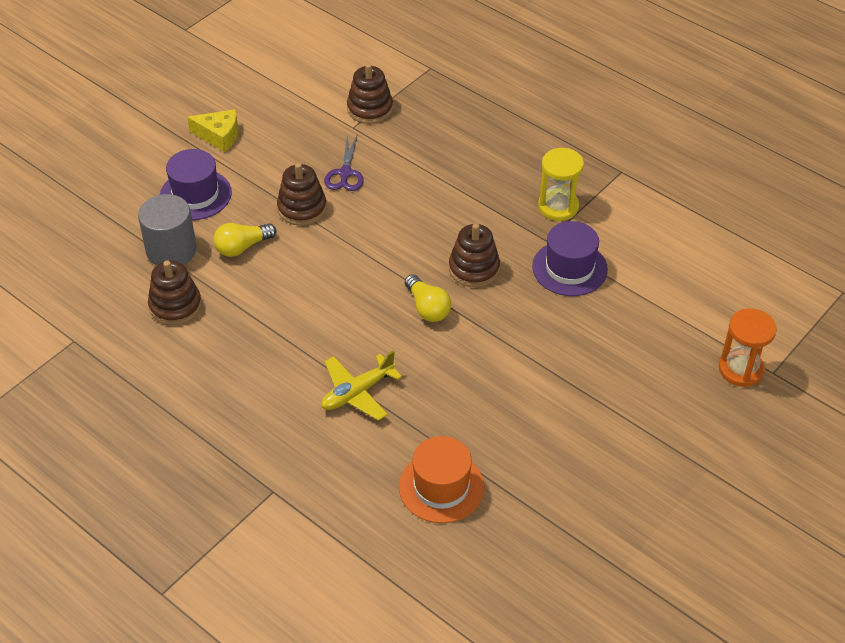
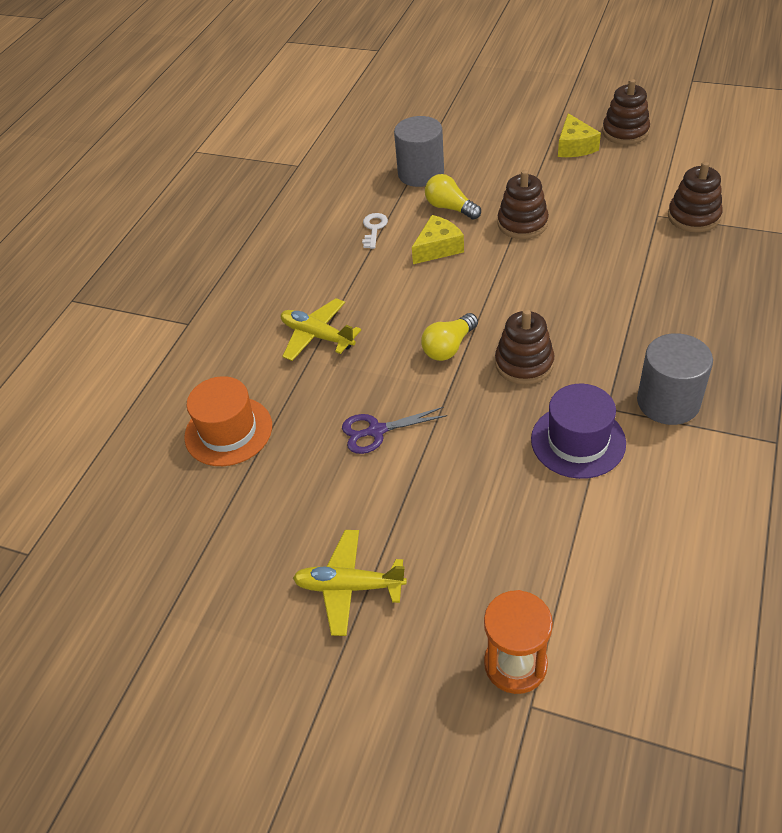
camera: 75 degrees right, 0 degrees up
(175, 306) = (361, 198): brown stacking toy -> brown stacking toy (625, 132)
(195, 194) = (493, 161): purple hat -> none
(231, 310) = (374, 228): none -> white key
(294, 274) = (438, 248): none -> yellow cheese
(345, 173) = (589, 232): purple scissors -> purple scissors (376, 431)
(558, 207) = (668, 402): yellow hourglass -> grey cylinder
(643, 443) = (349, 586): none -> yellow plane

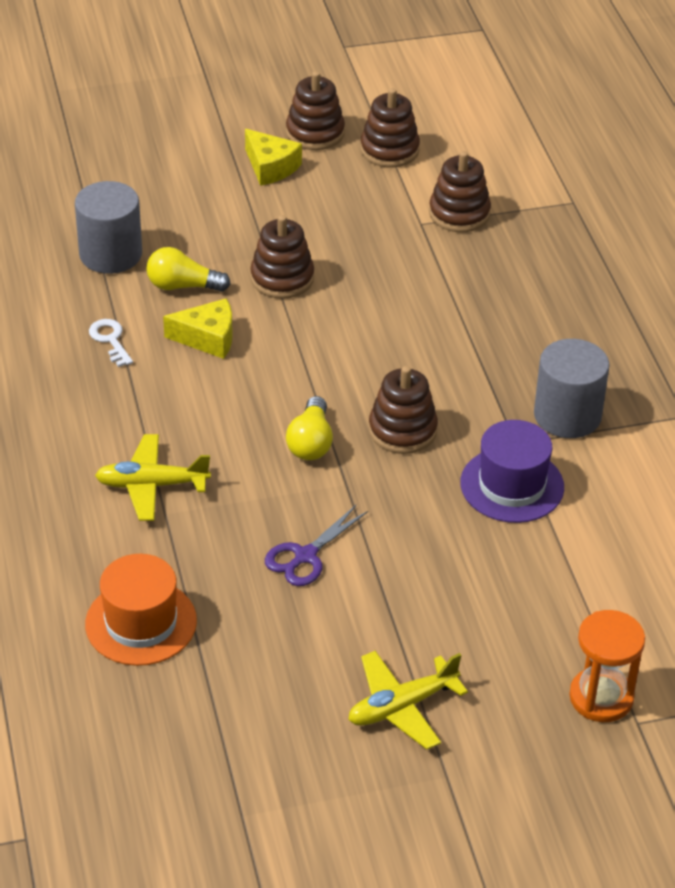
camera: 40 degrees left, 5 degrees down
(438, 248) = (208, 338): yellow cheese -> yellow cheese turned 75 degrees clockwise
(672, 157) = (389, 150): none -> brown stacking toy

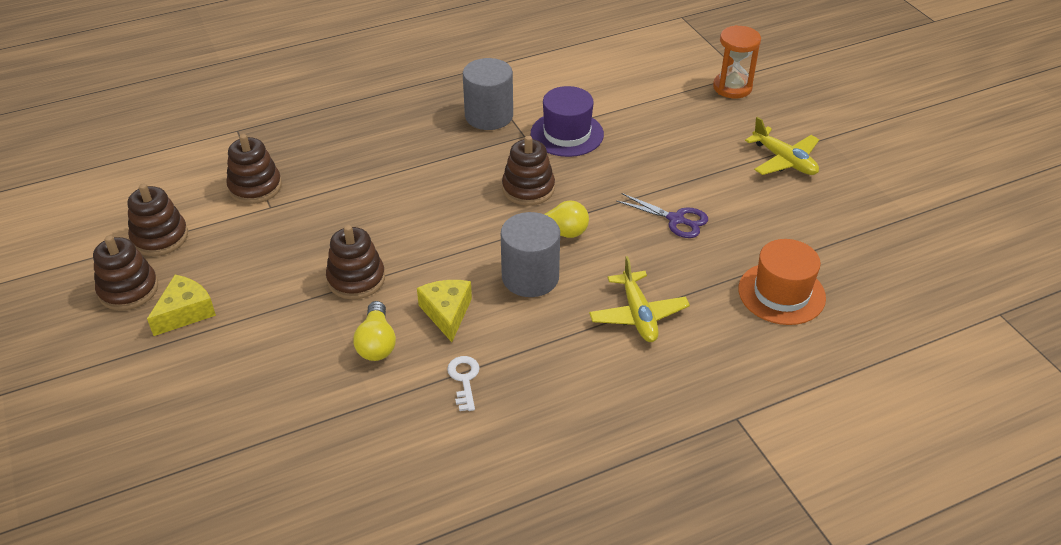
camera: 100 degrees left, 0 degrees up
(110, 254) = (334, 406): grey cylinder -> grey cylinder (530, 277)
(110, 340) = (464, 379): white key -> white key turned 120 degrees clockwise

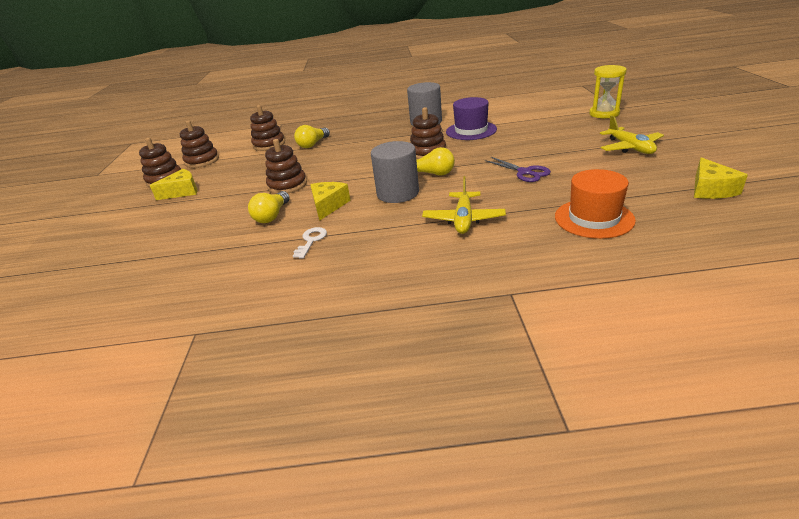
camera: 25 degrees right, 10 degrees down
(333, 181) = (313, 144): none -> yellow light bulb
(732, 87) = (604, 113): orange hourglass -> yellow hourglass
(886, 231) = (711, 189): none -> yellow cheese

